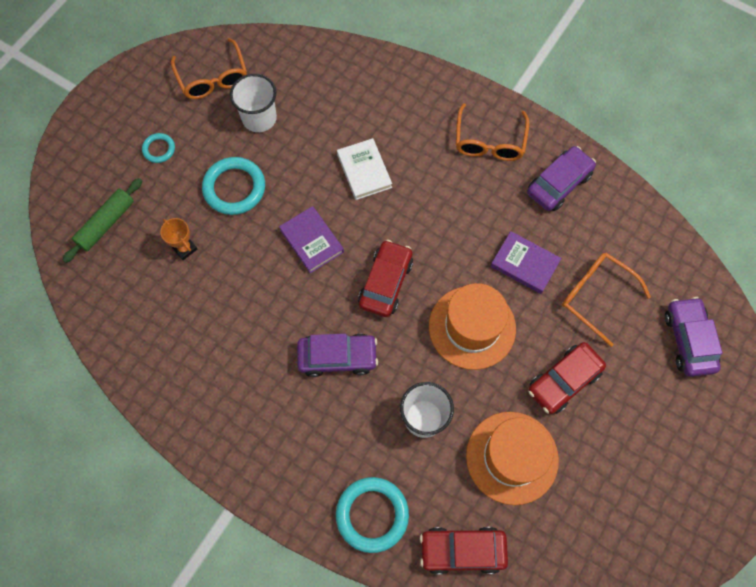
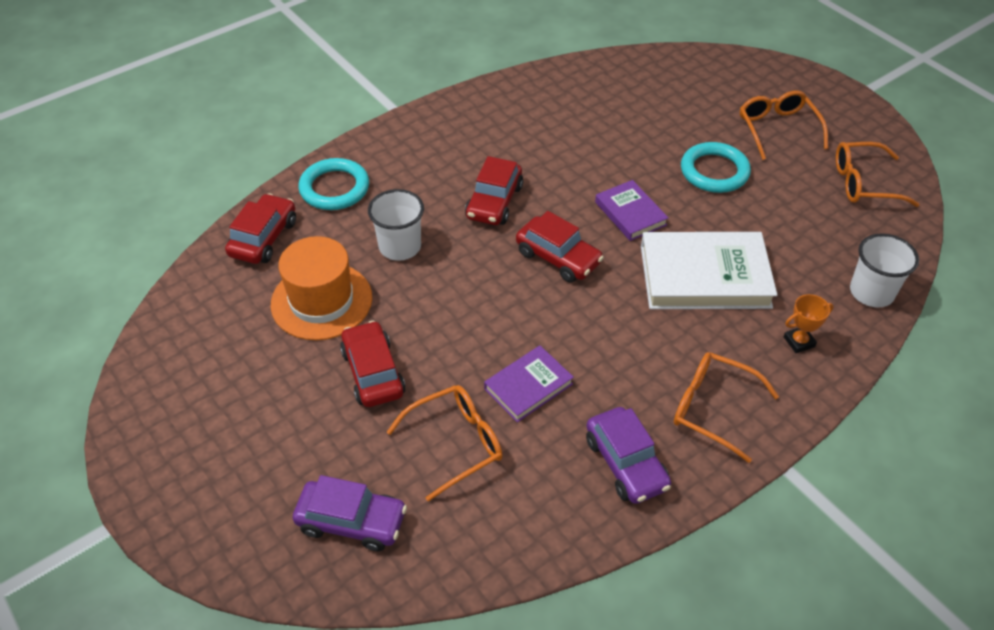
camera: 110 degrees right, 20 degrees down
(106, 224) = (701, 84): green rolling pin -> none
(159, 149) = (777, 129): turquoise ring -> orange glasses
(184, 248) = (656, 126): orange trophy -> orange trophy (799, 342)
(259, 118) = (800, 207): white cup -> white cup (871, 292)
(311, 241) = (630, 213): purple book -> purple book turned 75 degrees clockwise
(337, 357) = (494, 202): purple car -> red car
(364, 171) = (704, 276): white book -> white book, size x1.81
(472, 327) = (474, 313): orange hat -> none

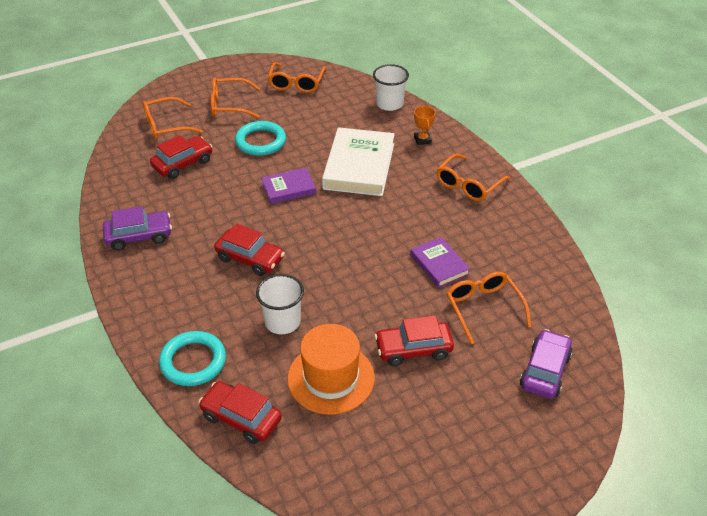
camera: 80 degrees left, 5 degrees down
(558, 257) = (322, 232): red car -> red car (183, 164)
(626, 463) = (505, 229): purple car -> purple car (139, 236)
(707, 86) = (166, 126): none -> orange glasses

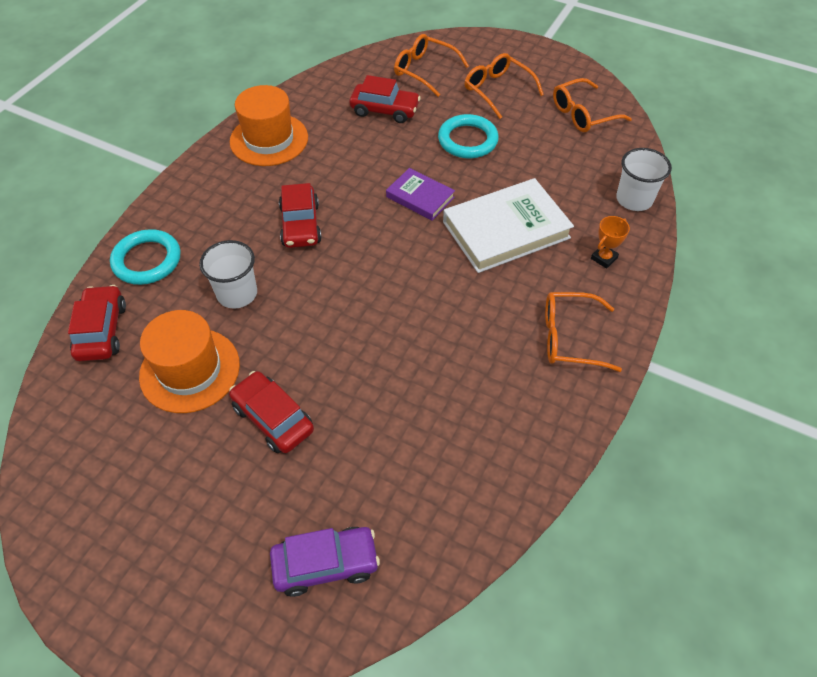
camera: 55 degrees right, 10 degrees up
(139, 236) = (269, 139): purple car -> orange hat
(439, 264) = (415, 377): purple book -> none
(483, 308) = (380, 453): orange glasses -> none

